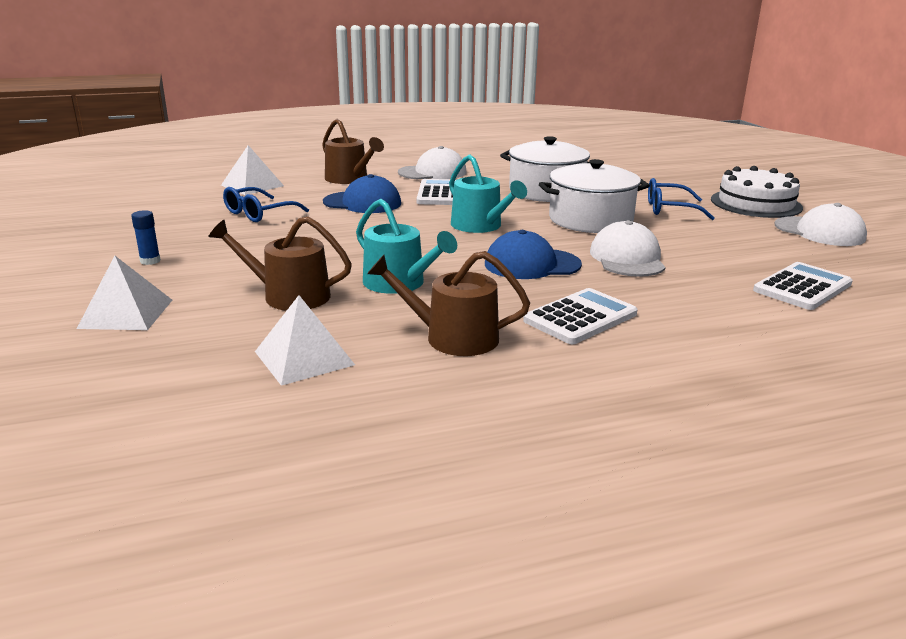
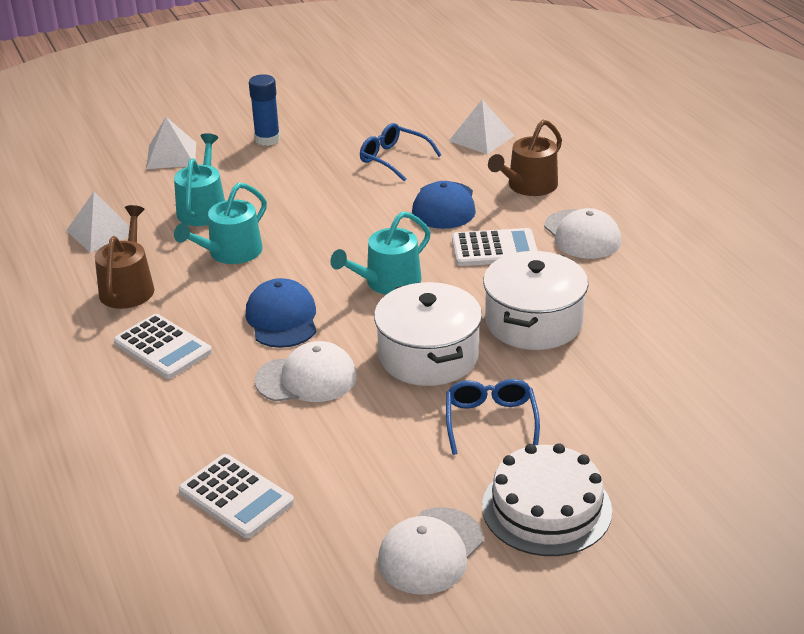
camera: 85 degrees right, 10 degrees up
(150, 261) = (267, 139): blue glue stick -> blue glue stick, size x1.65
(288, 295) = (203, 208): brown watering can -> turquoise watering can

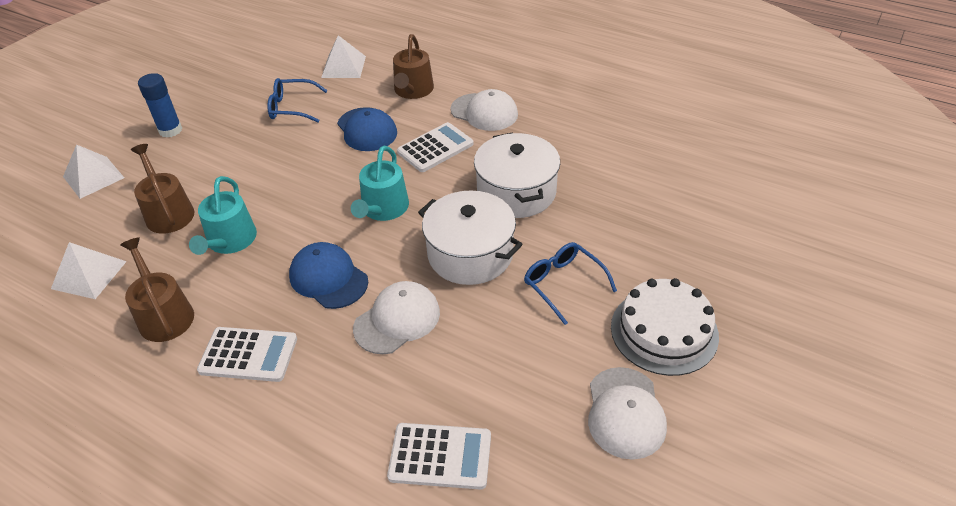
camera: 35 degrees left, 10 degrees up
(203, 208) = (168, 212): turquoise watering can -> brown watering can

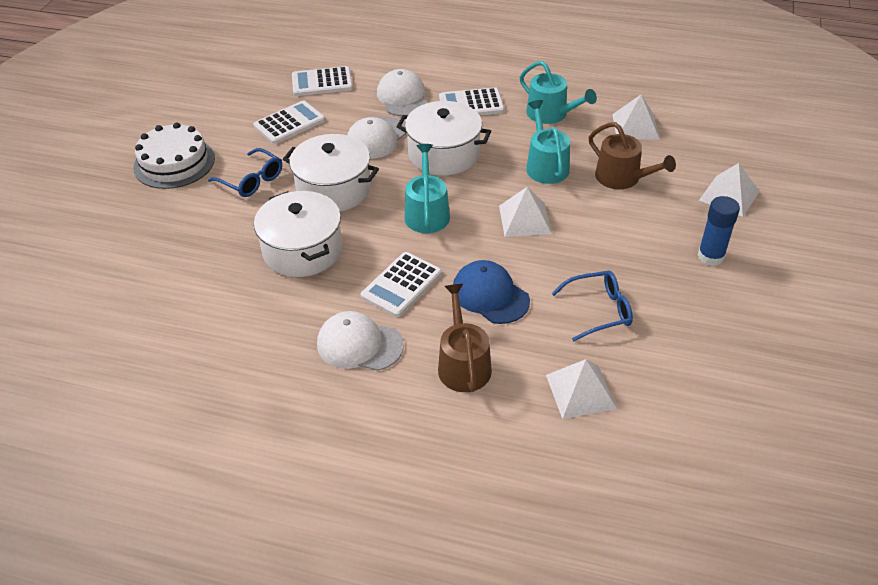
camera: 165 degrees right, 0 degrees up
(164, 314) = (551, 114): brown watering can -> turquoise watering can
(295, 186) = (524, 219): none -> white pyramid
(328, 278) = (444, 154): blue cap -> white pot
(505, 372) = (289, 123): none -> white calculator
(625, 413) = (208, 117): white cap -> white cap (402, 97)

